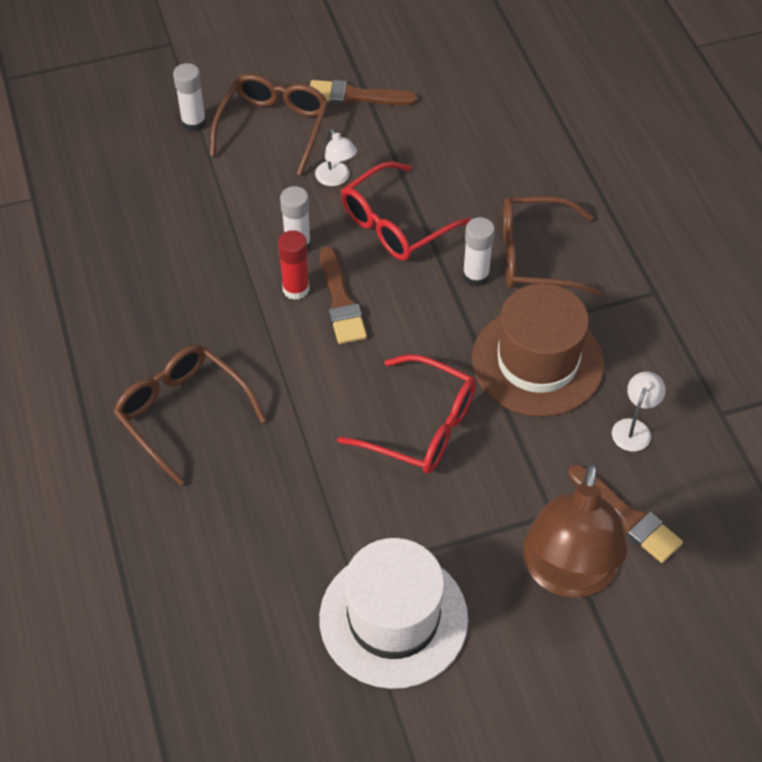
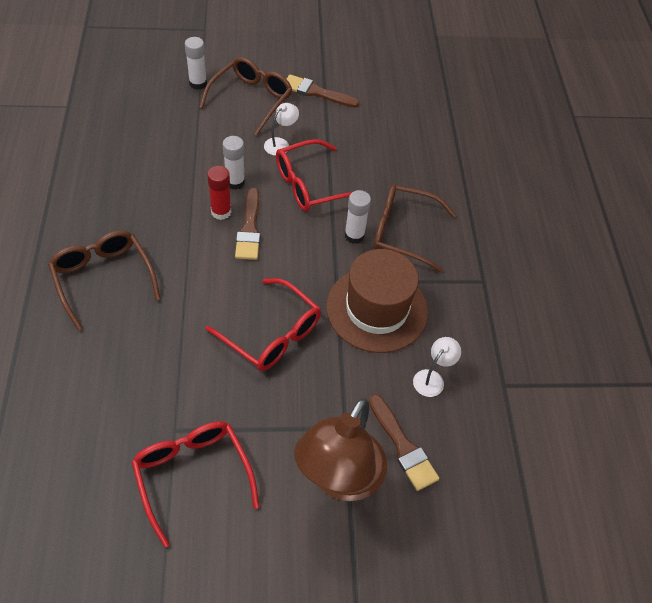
camera: 10 degrees right, 0 degrees up
(336, 178) = (280, 144): white lamp -> white lamp turned 120 degrees counterclockwise
(393, 618) = (192, 475): white hat -> red glasses

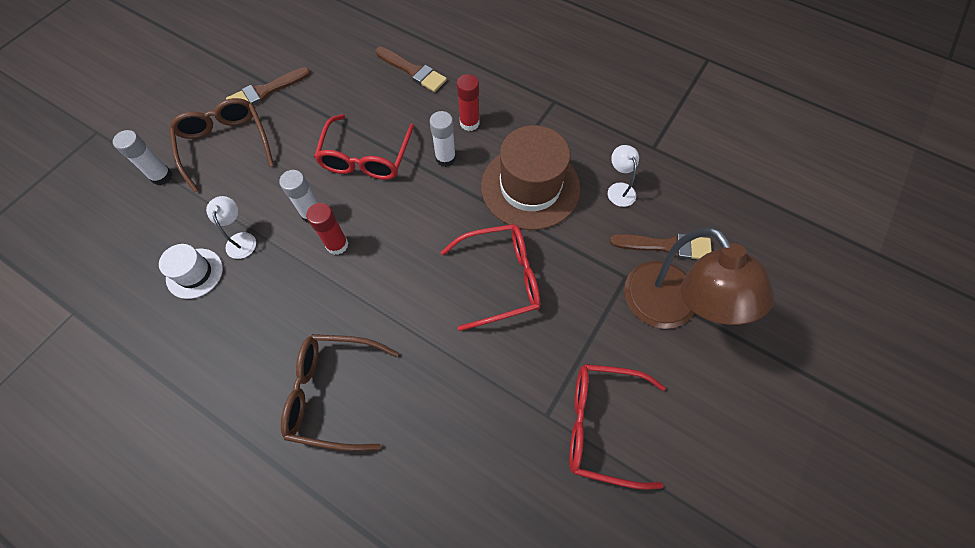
camera: 50 degrees left, 10 degrees up
(138, 147) = (194, 273): none -> white hat
(249, 229) = (375, 232): brown brush -> brown brush (413, 71)
(280, 144) = (300, 153): white lamp -> white lamp (241, 239)
(403, 232) = (469, 123): brown glasses -> red glue stick

